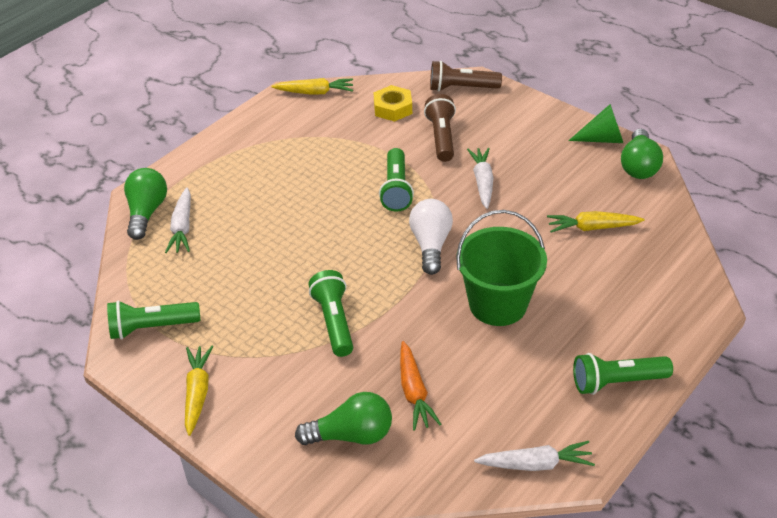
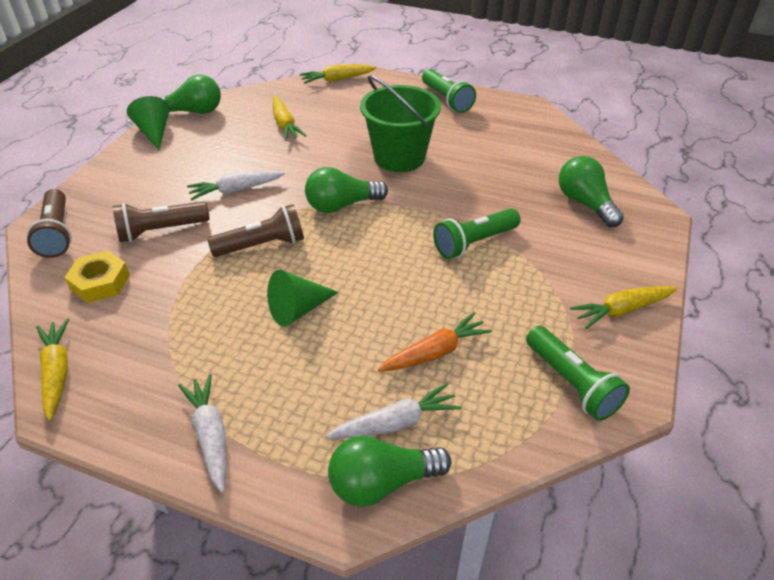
camera: 110 degrees left, 0 degrees up
(311, 198) = (298, 309): none -> green cone
(396, 189) = (262, 245): green flashlight -> brown flashlight
(414, 392) = (520, 181): orange carrot -> orange carrot (435, 352)
(431, 245) = (342, 205): white light bulb -> green light bulb
(536, 464) = (540, 121): white carrot -> white carrot (210, 435)
(694, 288) = (337, 80): none -> yellow carrot

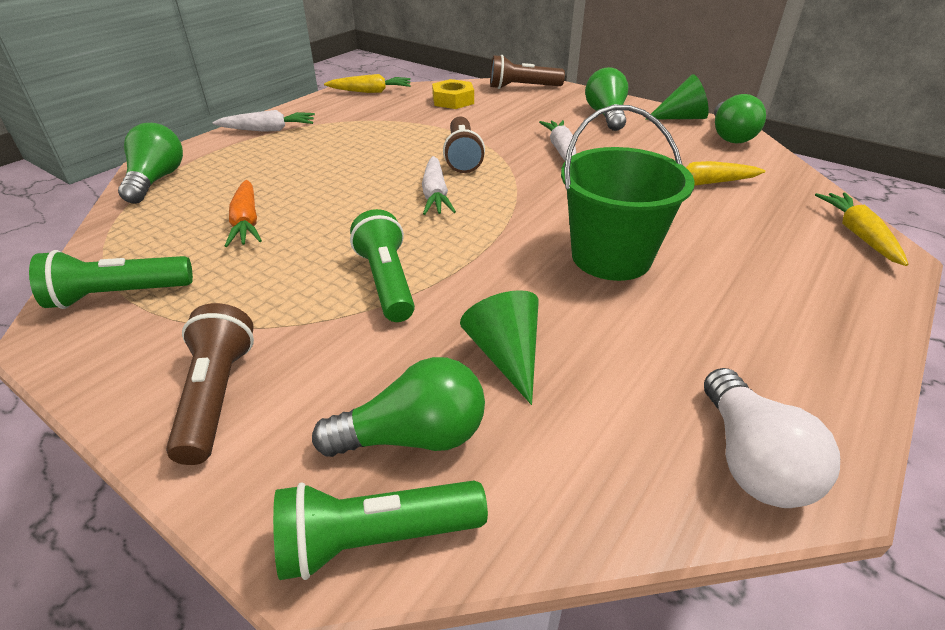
camera: 105 degrees right, 5 degrees down
(161, 231) = (508, 119): brown flashlight -> brown flashlight (217, 395)
(298, 309) = (362, 166): green cone -> green cone (506, 355)
(342, 205) = (510, 202): green light bulb -> green light bulb (606, 115)
(396, 422) = (197, 192): white carrot -> white carrot (435, 195)
(446, 100) = (817, 343): green flashlight -> green flashlight (375, 539)
(531, 119) = (751, 459): none -> white light bulb
(621, 310) = (161, 379): yellow carrot -> none

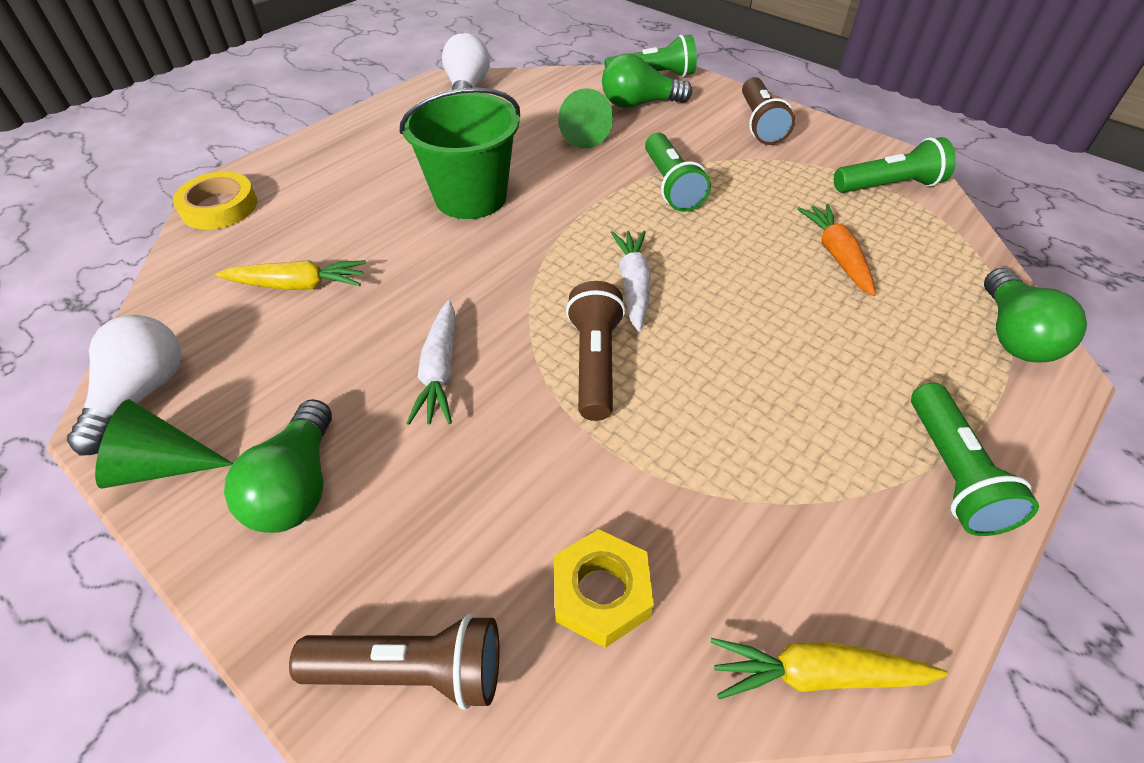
camera: 175 degrees left, 10 degrees up
(269, 130) = (952, 473): white carrot -> green flashlight
(730, 135) = (141, 395): green light bulb -> white light bulb
(858, 235) = (219, 207): yellow carrot -> yellow tape

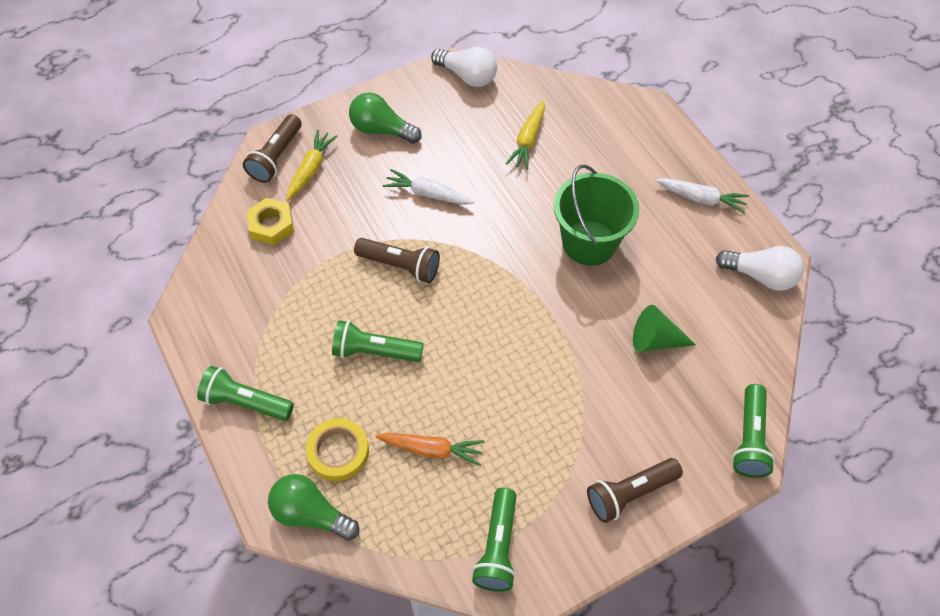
camera: 110 degrees right, 10 degrees up
(162, 465) = (418, 84): green cone -> none
(219, 207) = (626, 107): yellow tape -> yellow tape (338, 452)
(633, 285) = (456, 308): white carrot -> white carrot (701, 199)
(639, 104) = (697, 405): green light bulb -> none
(671, 186) = (558, 377): green flashlight -> green flashlight (374, 351)
(760, 124) = (630, 493): brown flashlight -> brown flashlight turned 45 degrees counterclockwise
(815, 674) = (198, 286): yellow carrot -> yellow carrot (311, 169)

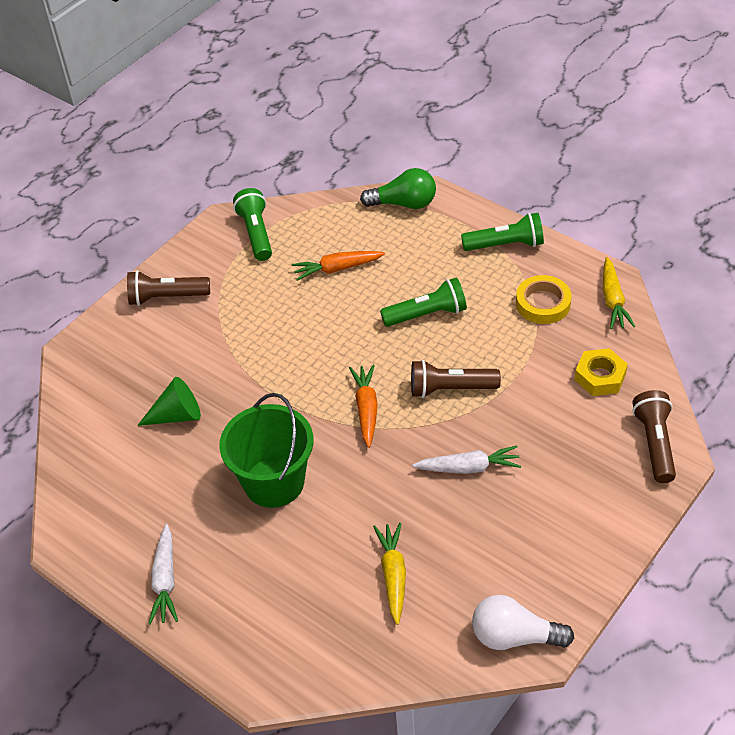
camera: 160 degrees right, 10 degrees down
(311, 169) = (608, 445): yellow carrot -> yellow carrot (613, 300)
(338, 452) = (409, 242): yellow tape -> yellow tape (543, 303)
(382, 130) = (567, 520): green light bulb -> none
(482, 277) = (366, 409): none -> orange carrot
(630, 493) = (166, 297): brown flashlight -> brown flashlight turned 135 degrees counterclockwise
(701, 199) = (165, 580): white carrot -> white carrot turned 90 degrees counterclockwise
(749, 439) = (73, 368): green flashlight -> none
(760, 276) = (83, 516): white light bulb -> none

